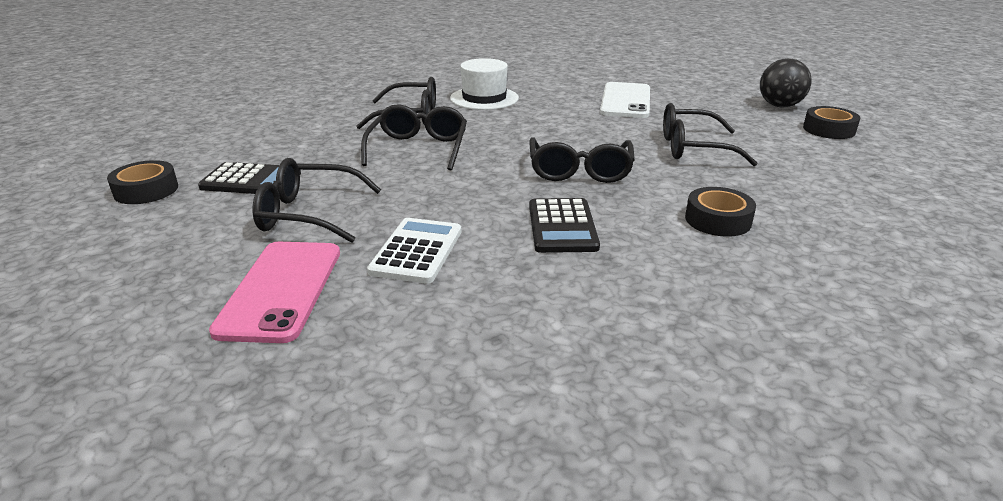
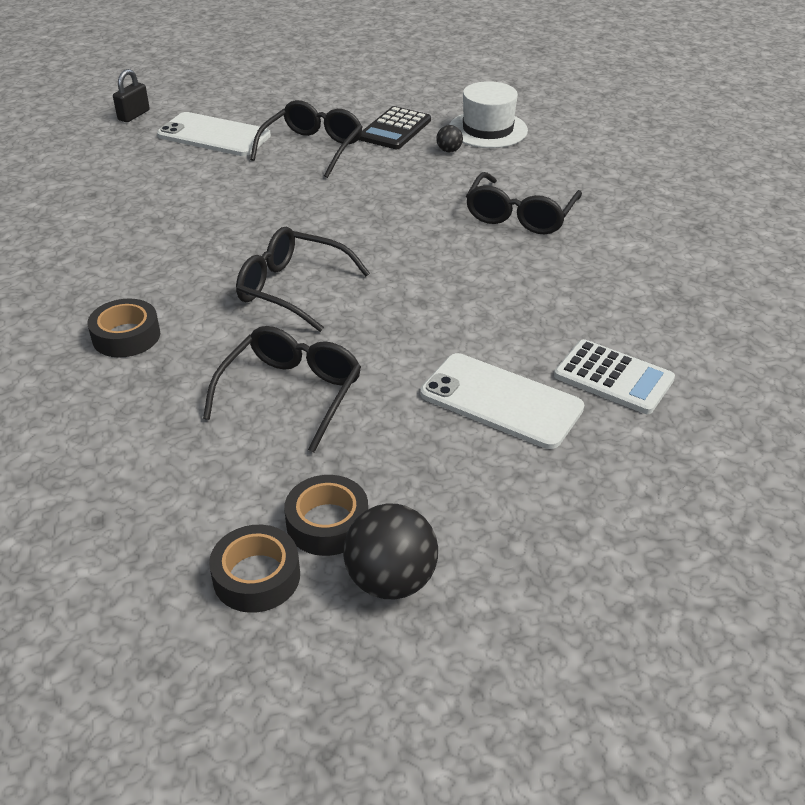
camera: 110 degrees right, 10 degrees up
(146, 190) = (405, 94): black tape -> black tape (327, 523)
(203, 400) = (134, 115): none -> black padlock
(281, 290) = (214, 135): pink phone -> white phone
(299, 151) = (449, 150): none -> black ball
(417, 251) = (217, 182): white calculator -> white calculator (613, 378)
(418, 149) = (415, 208): black glasses -> none
(484, 98) = (566, 277): white hat -> white hat (488, 129)
(562, 226) = (194, 249): black calculator -> none

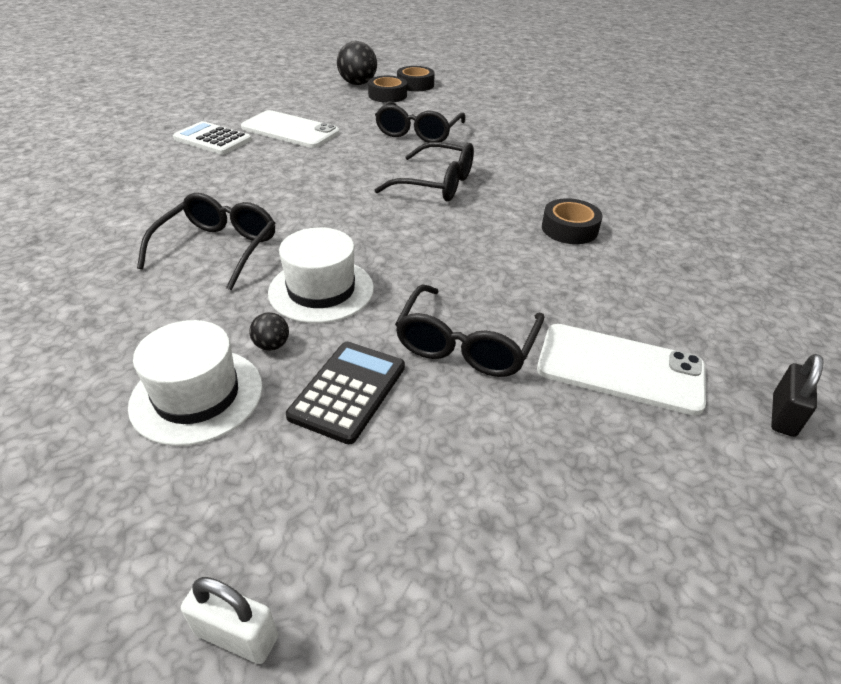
camera: 175 degrees right, 0 degrees up
(126, 336) = (541, 156): black tape -> black tape (569, 229)
(419, 182) = (321, 290): none -> white hat
(436, 69) = (236, 636): none -> white padlock

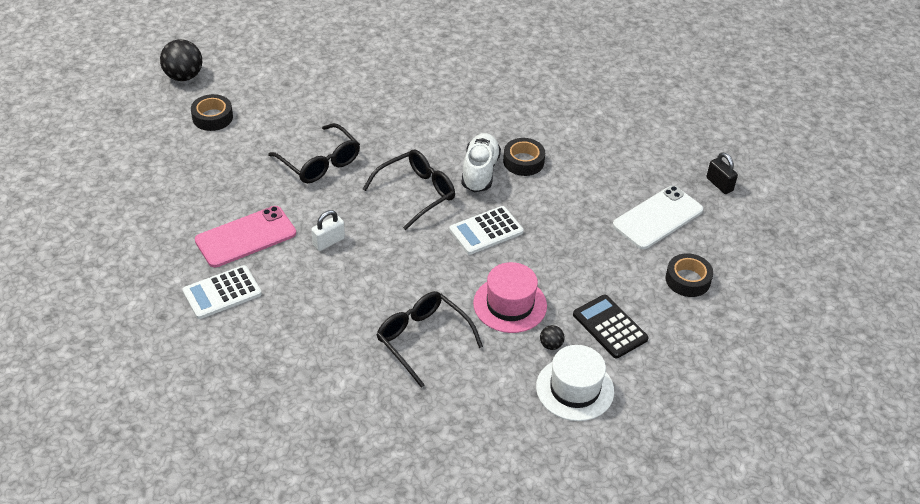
camera: 60 degrees left, 5 degrees up
(236, 636) = (728, 411): white padlock -> white padlock (328, 242)
(290, 130) = (246, 237): white phone -> pink phone
(321, 290) = (510, 304): white hat -> pink hat
(357, 84) = (173, 153): black ball -> black ball (183, 76)
(387, 95) = (221, 146): black tape -> black tape (687, 280)
(428, 238) = (486, 231): none -> white calculator
(466, 344) = (602, 264): black glasses -> none
(515, 208) = (480, 172): none -> white shoe

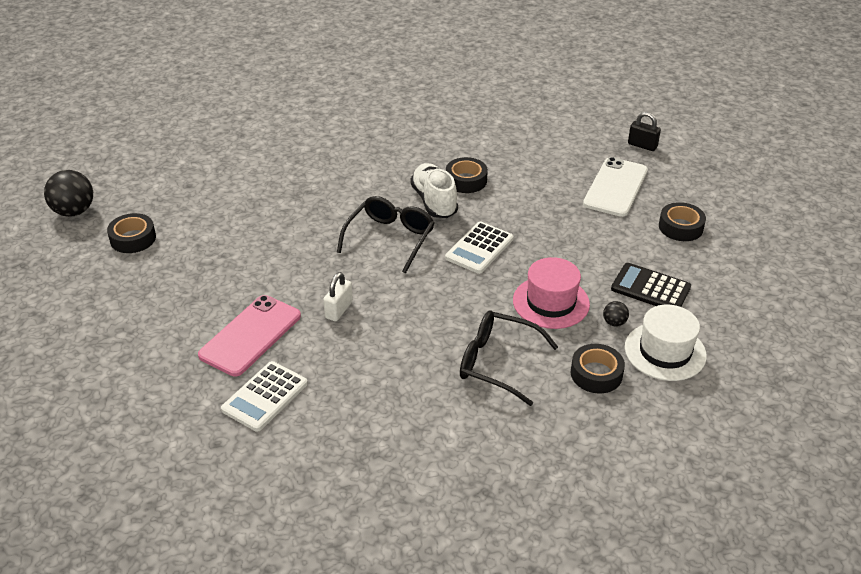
camera: 25 degrees left, 5 degrees down
(319, 162) = (275, 243): black glasses -> none
(498, 383) = (596, 374): none -> black tape

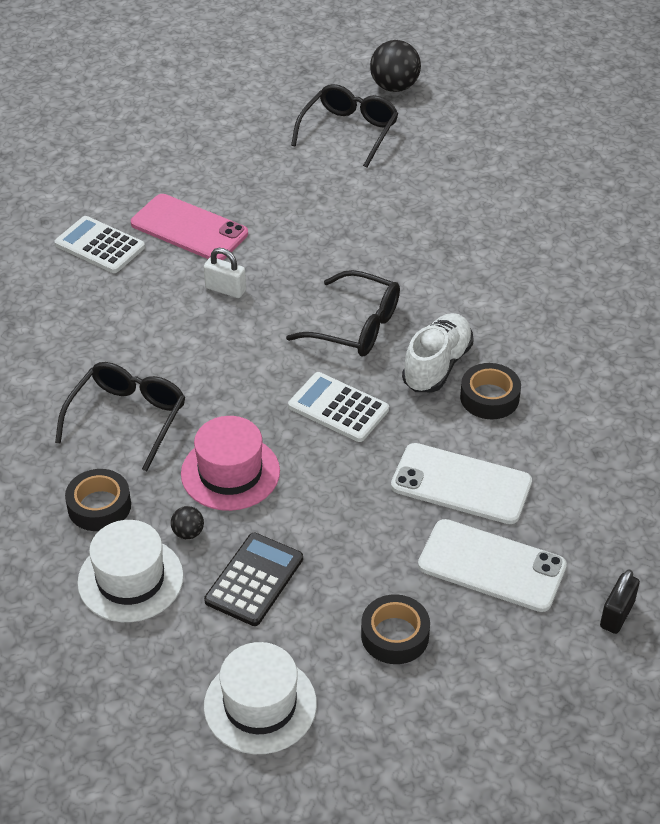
camera: 90 degrees right, 5 degrees up
(133, 238) = (349, 132): black tape -> black glasses
(434, 201) = (437, 365): white shoe -> white shoe turned 45 degrees counterclockwise
(548, 196) = (461, 484): none -> white phone
(752, 284) = (260, 705): none -> white hat

